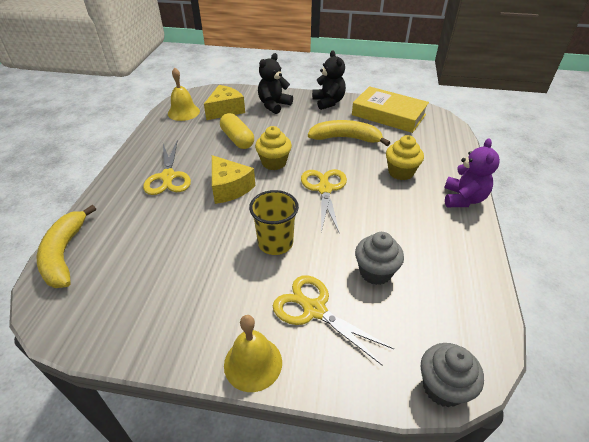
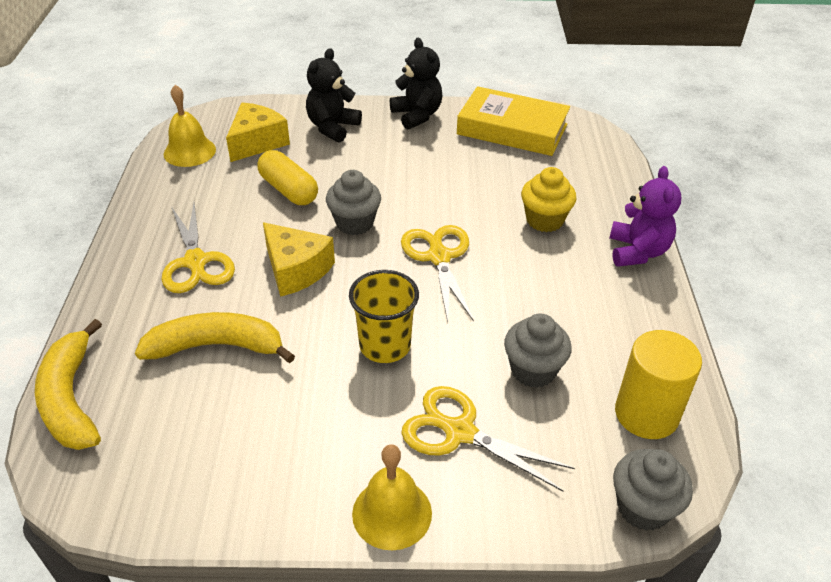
camera: 10 degrees left, 0 degrees up
(274, 163) = (354, 223): yellow cupcake -> grey cupcake
(345, 138) = (455, 174): yellow banana -> yellow banana (216, 346)
(455, 314) = (646, 414): none -> yellow cylinder

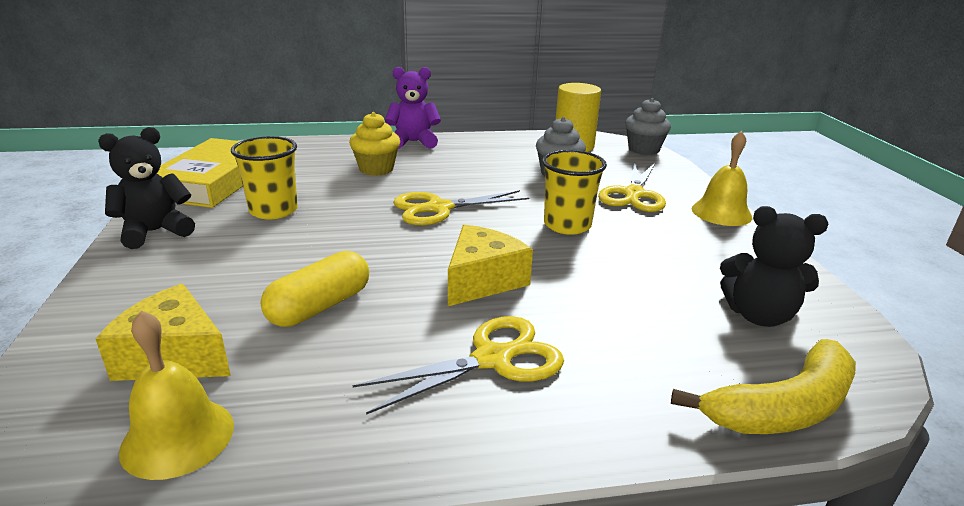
camera: 100 degrees left, 15 degrees down
(216, 346) = (626, 313): yellow banana -> none
(332, 127) = (157, 290): black teddy bear -> black teddy bear (758, 315)
(354, 223) = (390, 254): grey cupcake -> none
(447, 163) = (273, 210): none -> yellow cup

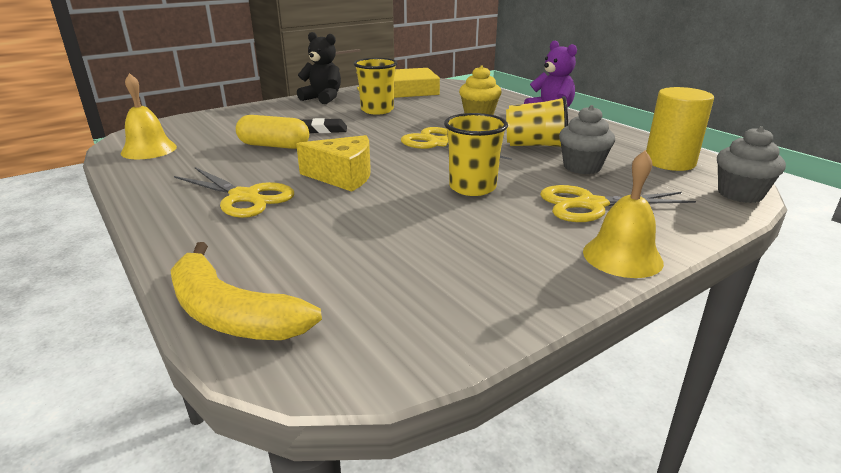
camera: 65 degrees right, 0 degrees up
(174, 357) = (209, 133): yellow cheese -> none
(300, 260) = (322, 130): none -> black eraser
(491, 173) = (535, 145): none -> yellow cup
(758, 315) = (386, 294): black teddy bear -> none

